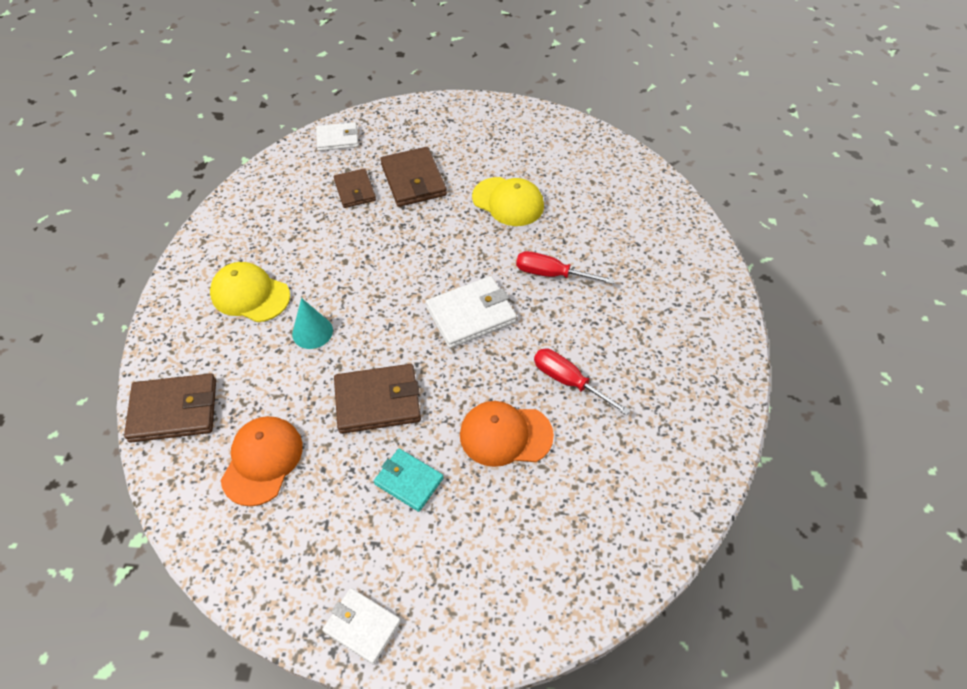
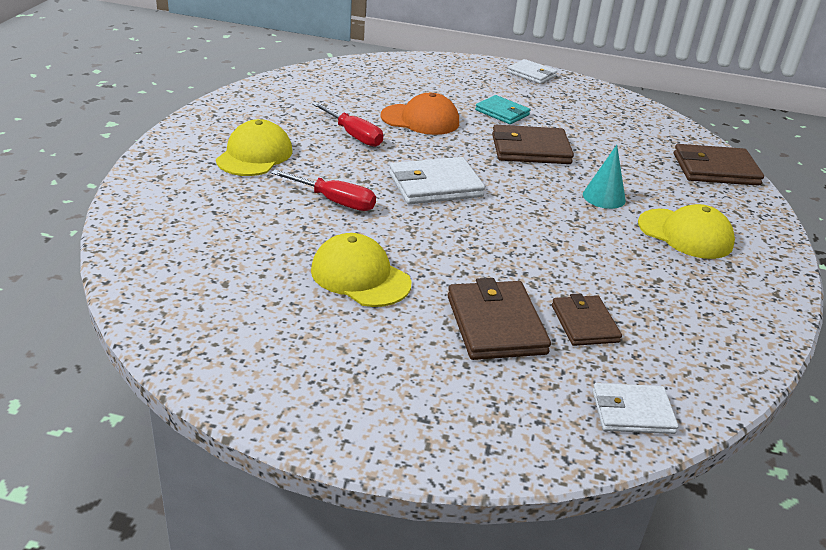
camera: 175 degrees left, 20 degrees down
(262, 461) = (622, 136): orange cap -> none
(647, 323) = (254, 155): none -> yellow cap

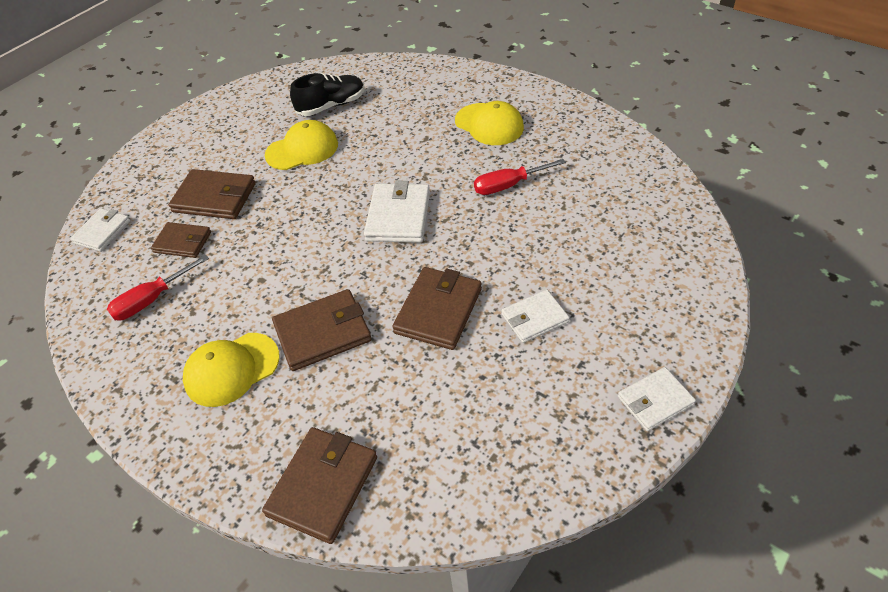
camera: 120 degrees right, 15 degrees up
(249, 276) = (331, 106): none -> black shoe
(334, 201) = (400, 154): red screwdriver -> red screwdriver (152, 299)
(420, 120) = (531, 240): orange cap -> none
(502, 112) = (534, 318): turquoise wallet -> white wallet
(604, 197) = (322, 333): turquoise cone -> brown wallet

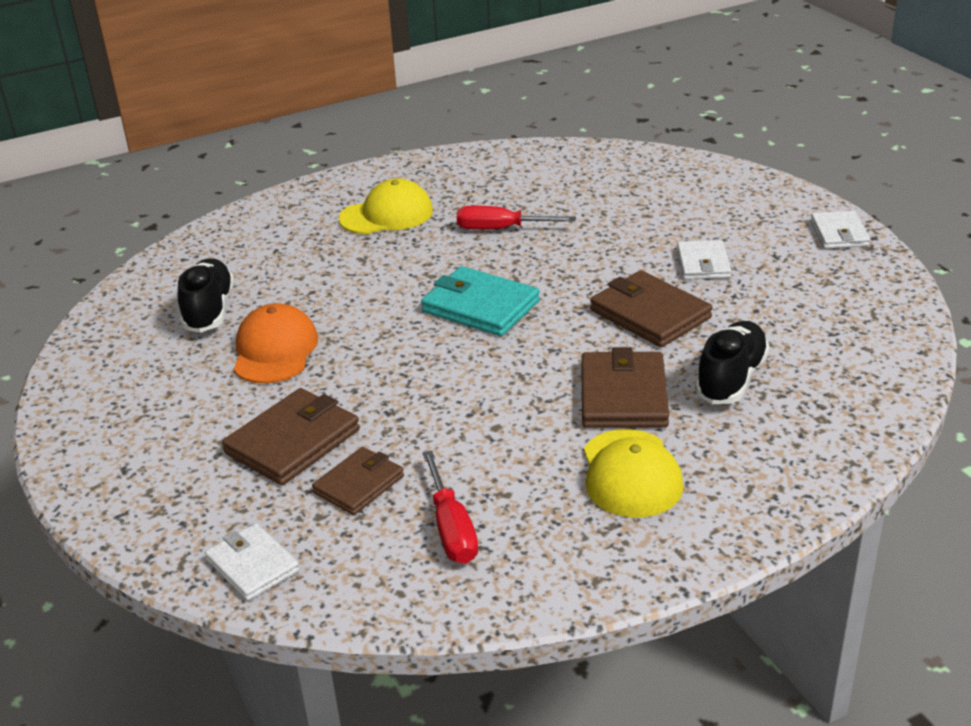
camera: 65 degrees left, 15 degrees down
(302, 149) = (275, 350): yellow cap -> orange cap
(323, 486) = (836, 435): brown wallet -> none
(372, 390) = (731, 378): none -> black shoe
(398, 216) = (481, 306): white wallet -> turquoise wallet
(509, 185) = (501, 229): red screwdriver -> red screwdriver turned 90 degrees clockwise

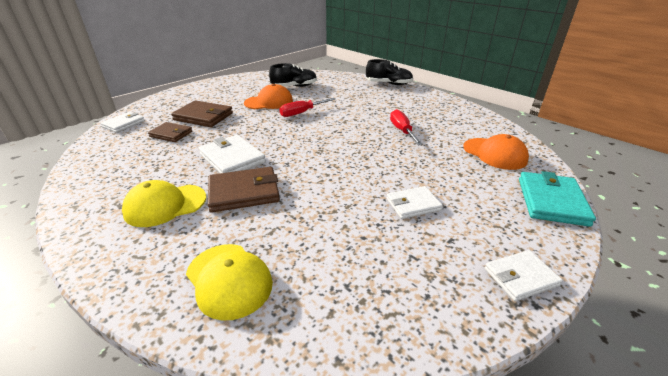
camera: 70 degrees right, 0 degrees up
(386, 215) = (393, 103): yellow cap -> yellow cap (229, 280)
(451, 528) = (133, 159): red screwdriver -> red screwdriver (302, 113)
(481, 306) = (321, 137): turquoise wallet -> turquoise wallet (551, 201)
(509, 405) = (232, 158): none -> white wallet
(608, 178) = (494, 154): none -> orange cap
(650, 314) = (337, 190): brown wallet -> none
(731, 378) = (269, 234): black shoe -> black shoe (388, 84)

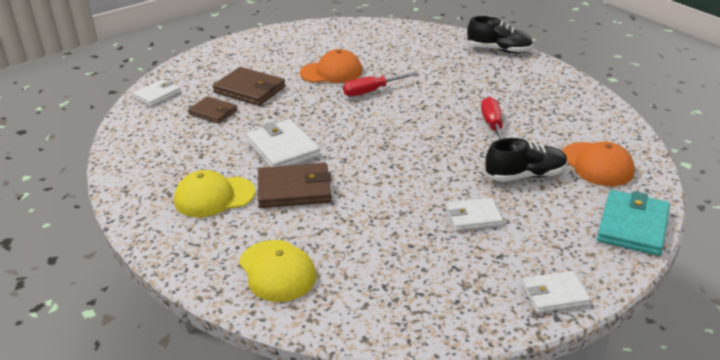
camera: 10 degrees right, 0 degrees up
(294, 87) = (368, 48): black shoe -> black shoe (525, 175)

